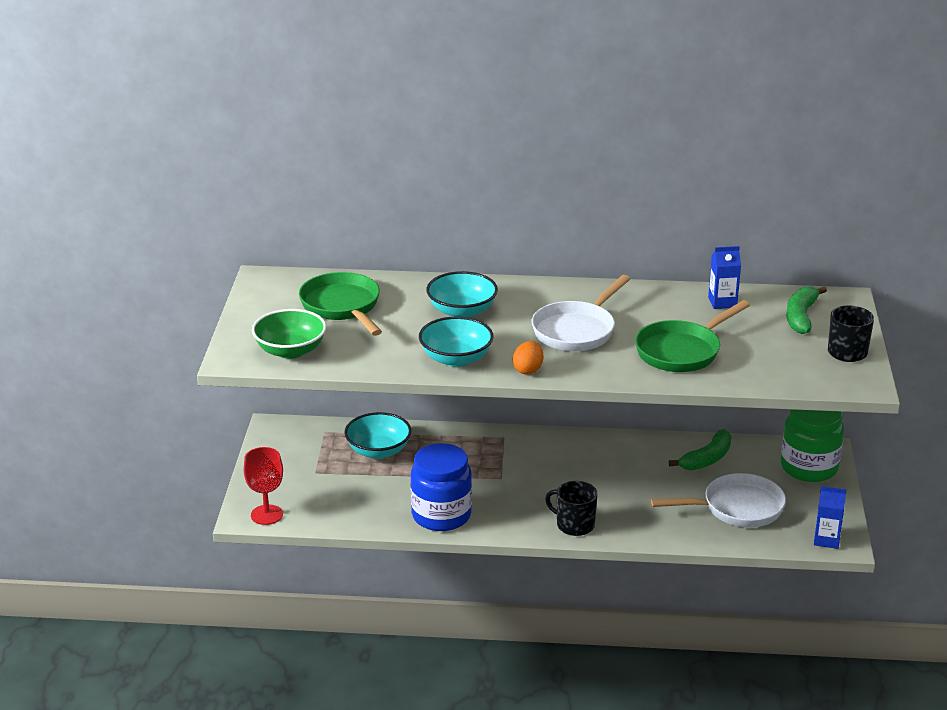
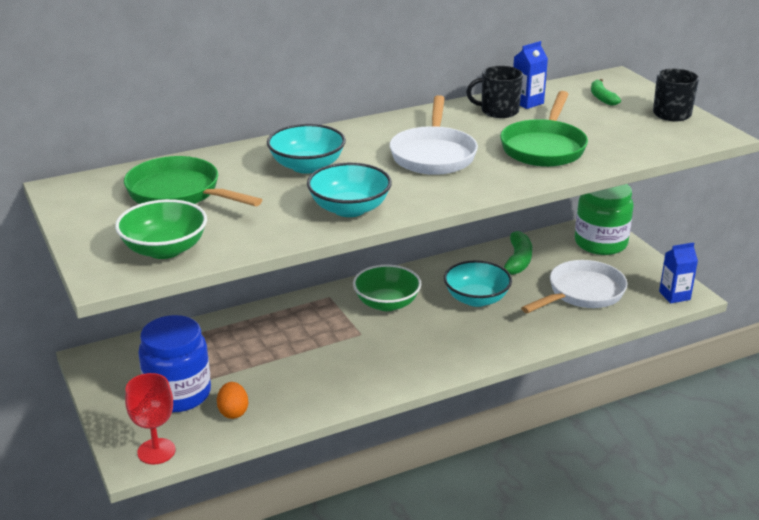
camera: 30 degrees left, 0 degrees up
(378, 451) = (221, 347): turquoise bowl -> turquoise bowl (476, 299)
(441, 515) = (337, 388): blue jar -> blue jar (178, 394)
(528, 370) = (430, 199): orange egg -> orange egg (233, 412)
(547, 459) = (386, 303): none -> green bowl
(574, 525) = (466, 354): black mug -> black mug (498, 111)
(801, 317) = (602, 98): green banana -> green banana, size x0.65

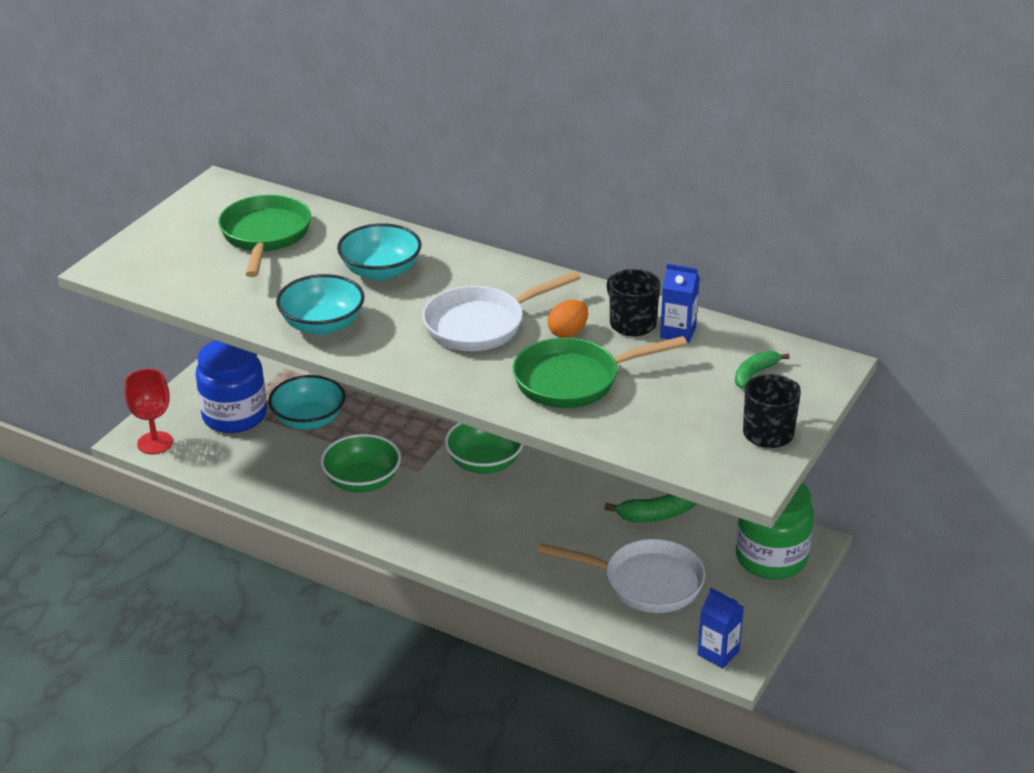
camera: 55 degrees right, 5 degrees up
(164, 249) = (168, 272): green bowl -> green bowl (362, 481)
(233, 412) = (237, 455): orange egg -> orange egg (568, 332)
(476, 299) = (554, 515): turquoise bowl -> turquoise bowl (309, 420)

